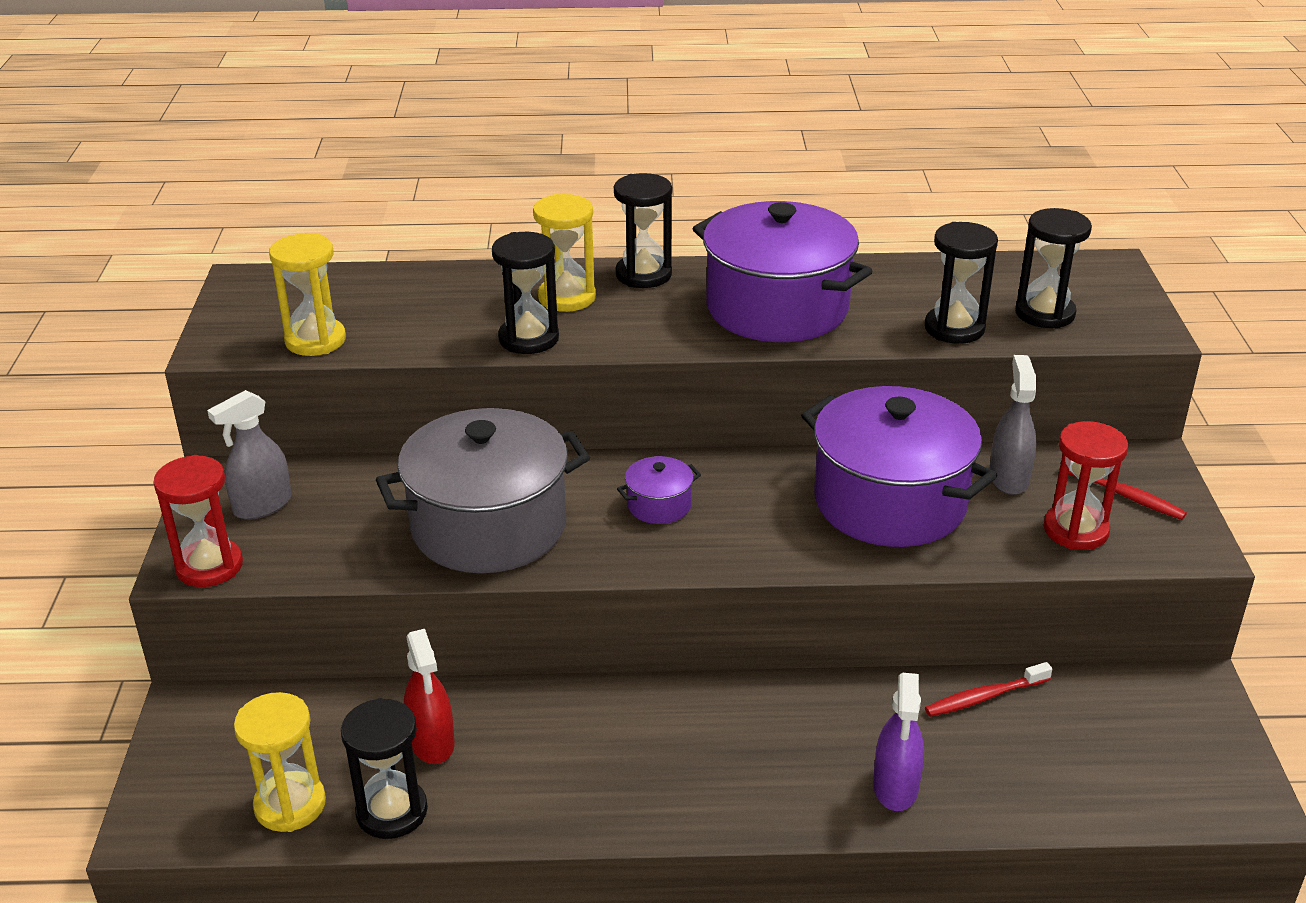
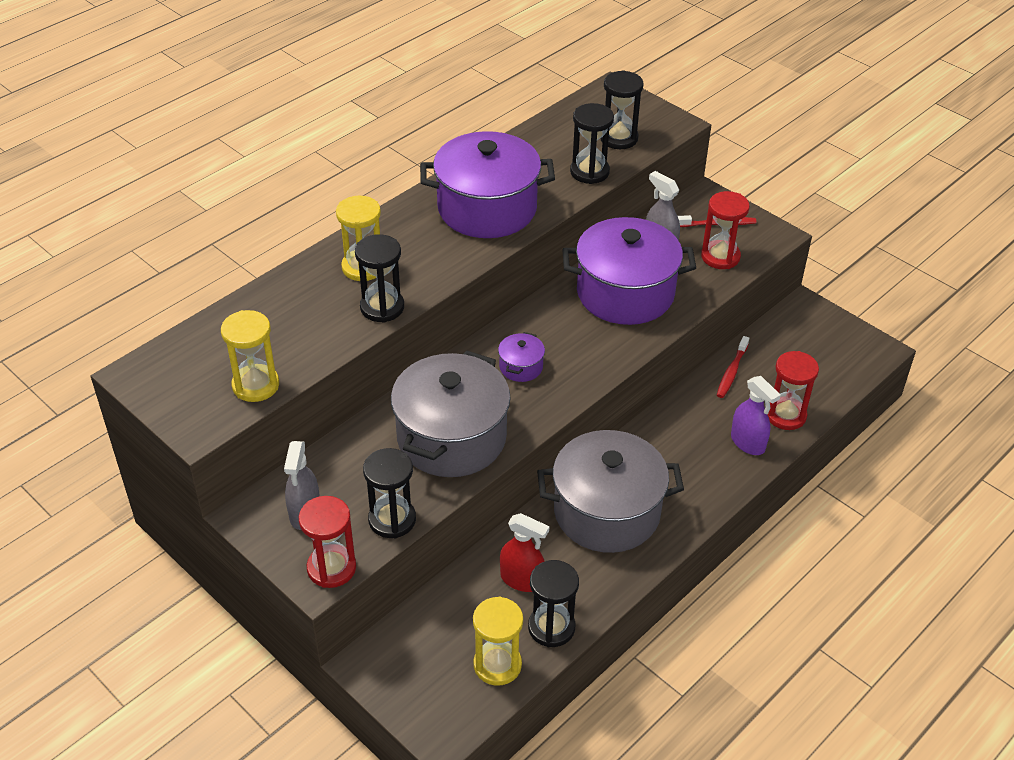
camera: 45 degrees left, 10 degrees up
(616, 741) = (606, 512): none -> grey pot
(643, 275) = (384, 227): black hourglass -> black hourglass (392, 520)
(993, 791) = (785, 415): none -> red hourglass

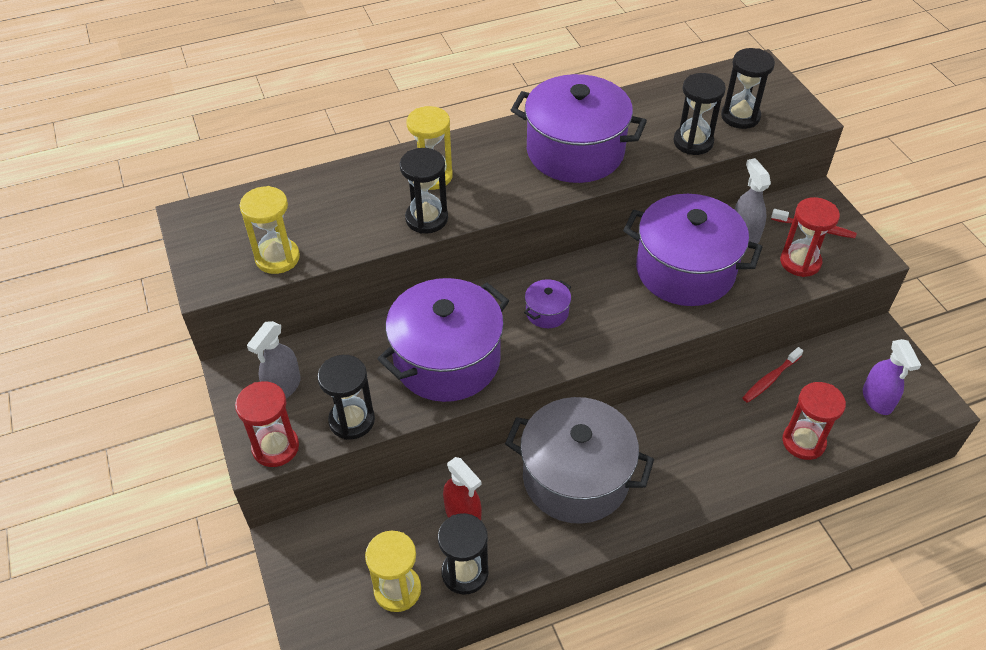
camera: 25 degrees right, 5 degrees up
(451, 437) = (447, 360): grey pot -> purple pot
(748, 443) = (750, 457): purple spray bottle -> purple spray bottle (877, 400)

